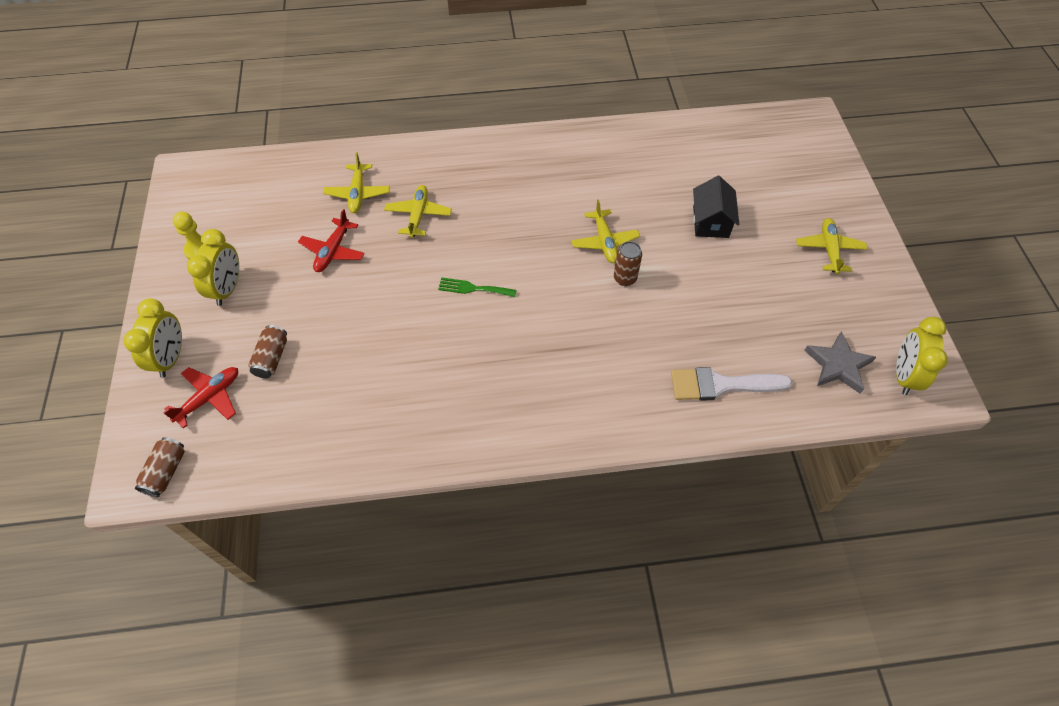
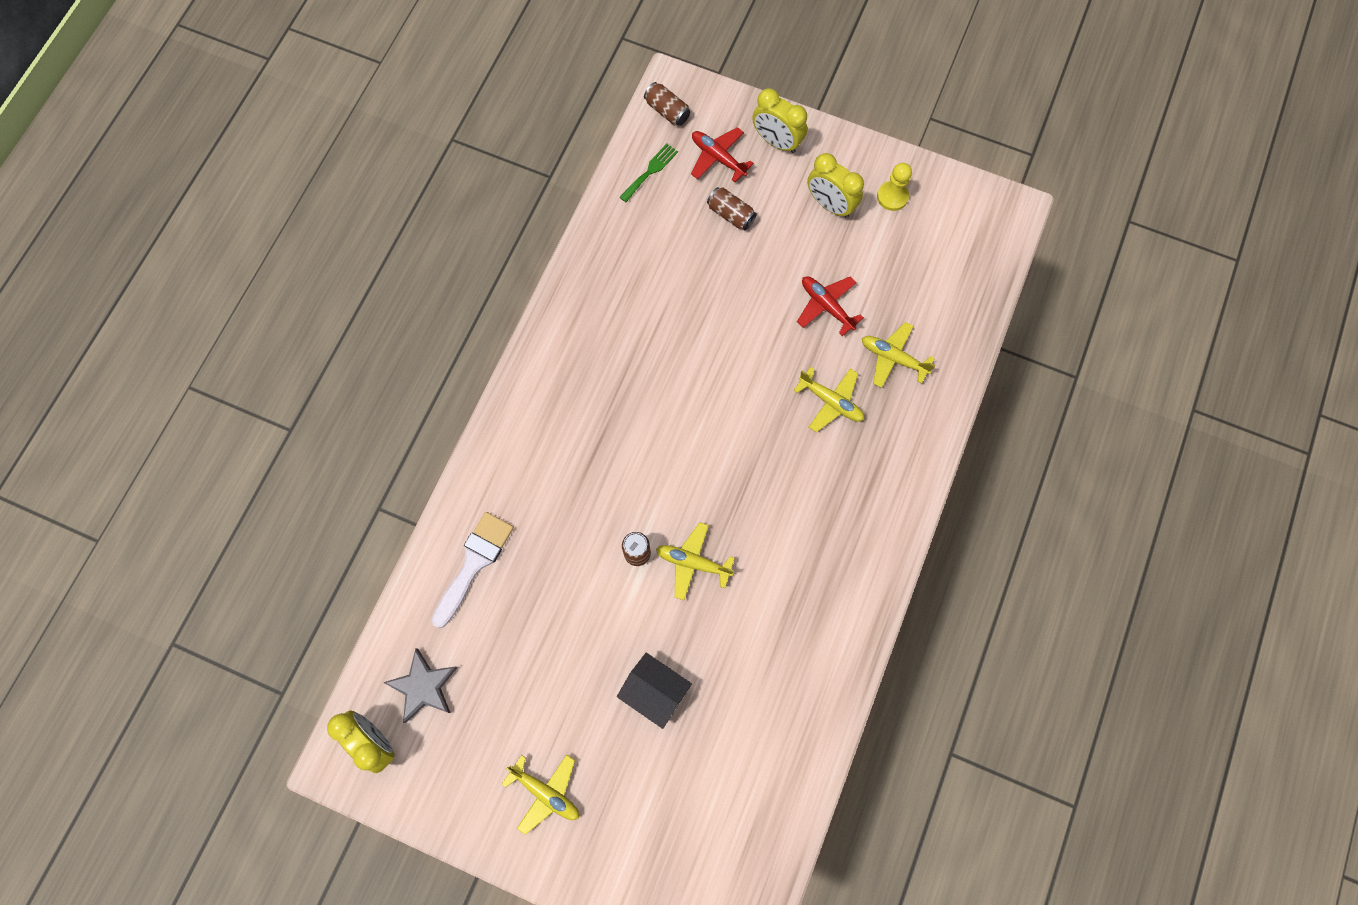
camera: 120 degrees right, 15 degrees up
(209, 398) = (718, 158): red plane -> red plane turned 150 degrees clockwise
(473, 288) = (709, 407): green fork -> green fork (650, 171)

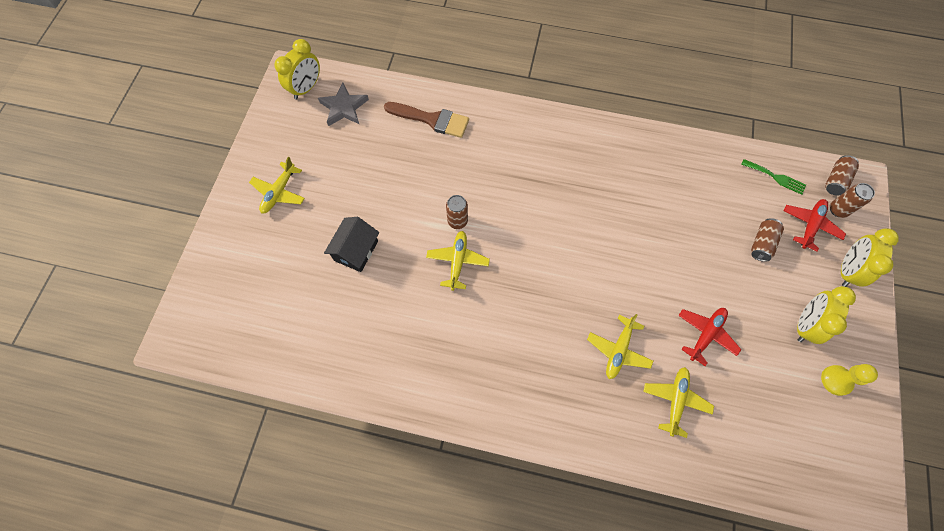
camera: 80 degrees right, 5 degrees down
(474, 563) = (432, 120): white brush -> brown brush
(704, 123) = (838, 210): none -> brown can

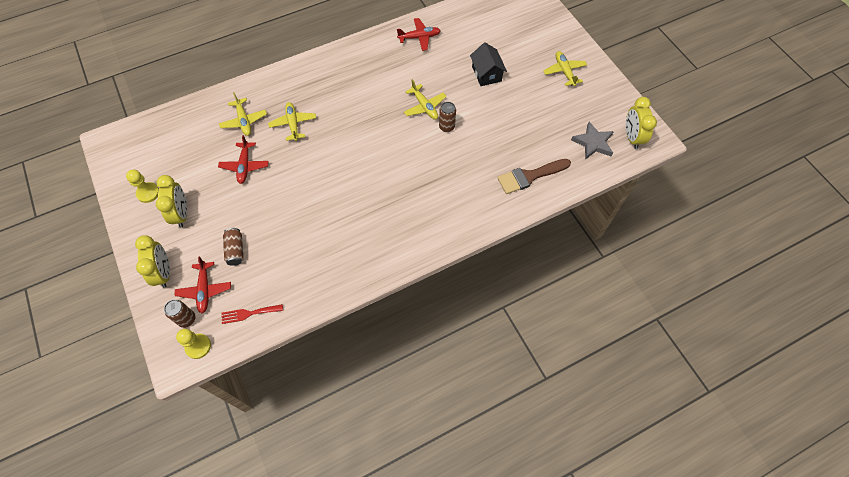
camera: 140 degrees right, 5 degrees down
(376, 362) = (419, 37): none -> red plane
(775, 177) = (249, 313): green fork -> red fork
(835, 180) = (198, 346): brown can -> yellow pawn

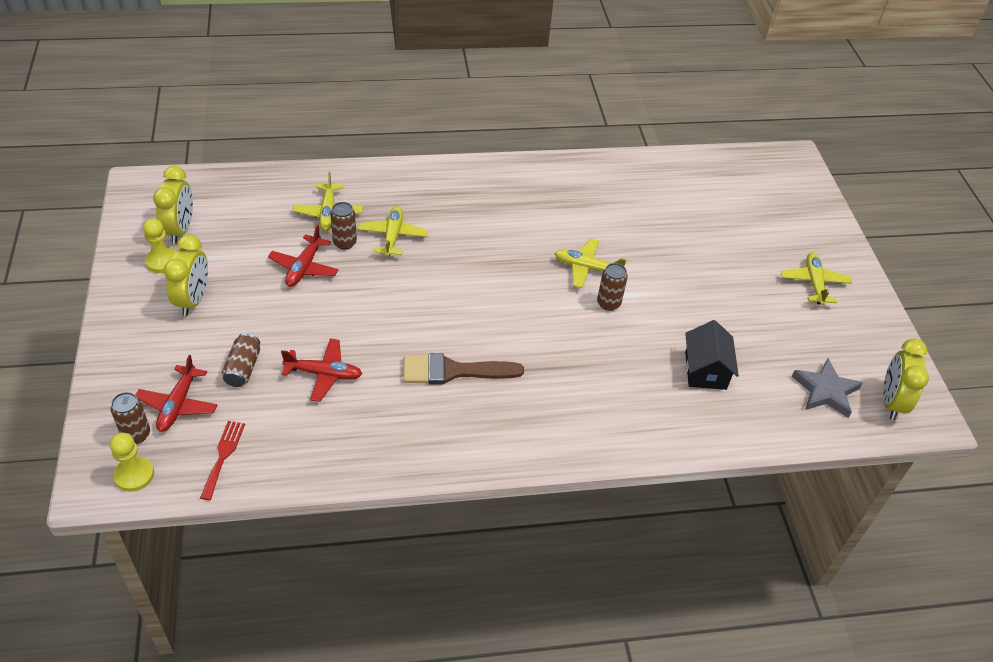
camera: 15 degrees right, 15 degrees down
(164, 272) = (135, 365): yellow clock -> yellow clock (180, 230)
(249, 313) = (223, 456): red fork -> red fork turned 90 degrees clockwise
(264, 139) = (344, 242): none -> brown can
(419, 37) = (614, 181): red plane -> red plane (324, 374)
(424, 106) = (586, 268): yellow plane -> yellow plane turned 120 degrees clockwise
(486, 74) = (694, 253): black house -> black house (705, 370)
(529, 176) = (709, 406): brown brush -> brown brush (453, 371)

